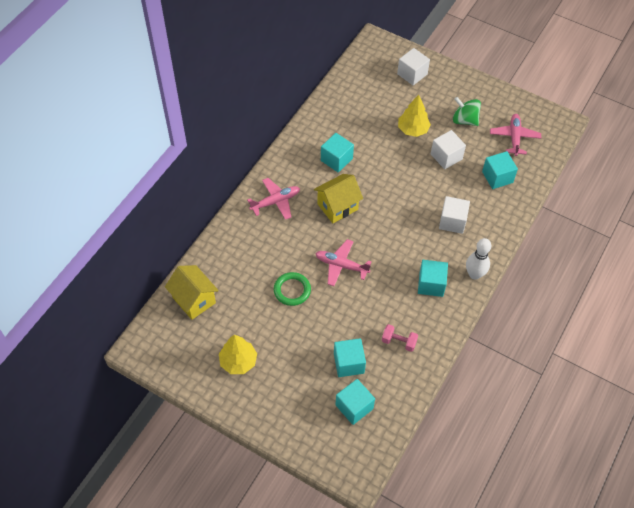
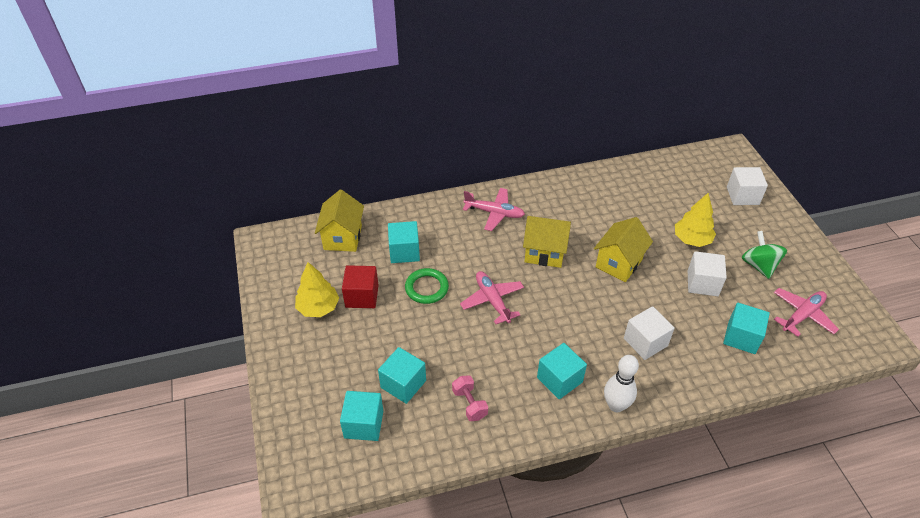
camera: 45 degrees right, 10 degrees down
(257, 330) = (362, 296): none -> red cube
(336, 159) = (587, 216): turquoise cube -> turquoise cube (404, 252)
(388, 179) = (619, 263): none -> yellow house

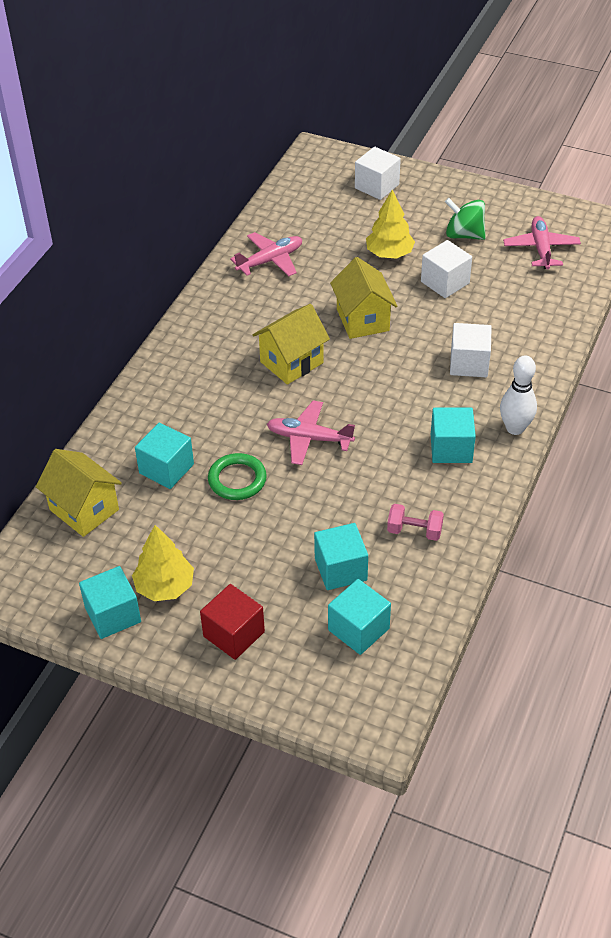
camera: 50 degrees left, 0 degrees up
(362, 296) = (189, 540): red cube -> red cube (234, 634)
(494, 213) = (196, 366): pink plane -> pink plane (270, 260)
(741, 337) = (525, 300): turquoise cube -> turquoise cube (113, 615)

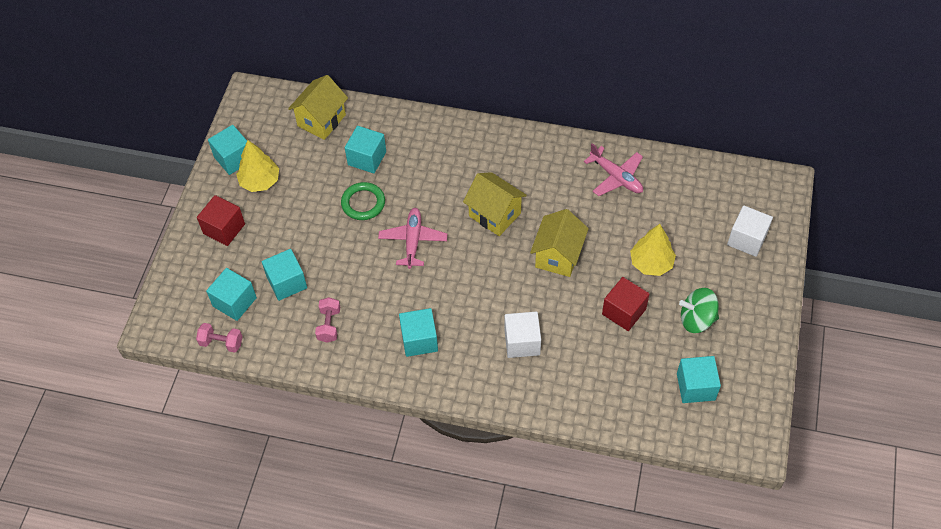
camera: 80 degrees right, 10 degrees up
(362, 320) = (558, 256): yellow house -> yellow house turned 45 degrees counterclockwise
(420, 648) = (221, 343): none -> pink dumbbell
(445, 282) = (624, 311): white cube -> red cube
(464, 235) = (697, 319): green spinning top -> green spinning top turned 105 degrees counterclockwise
(515, 428) = (451, 385): white bowling pin -> none
(541, 249) = (695, 387): pink plane -> turquoise cube

